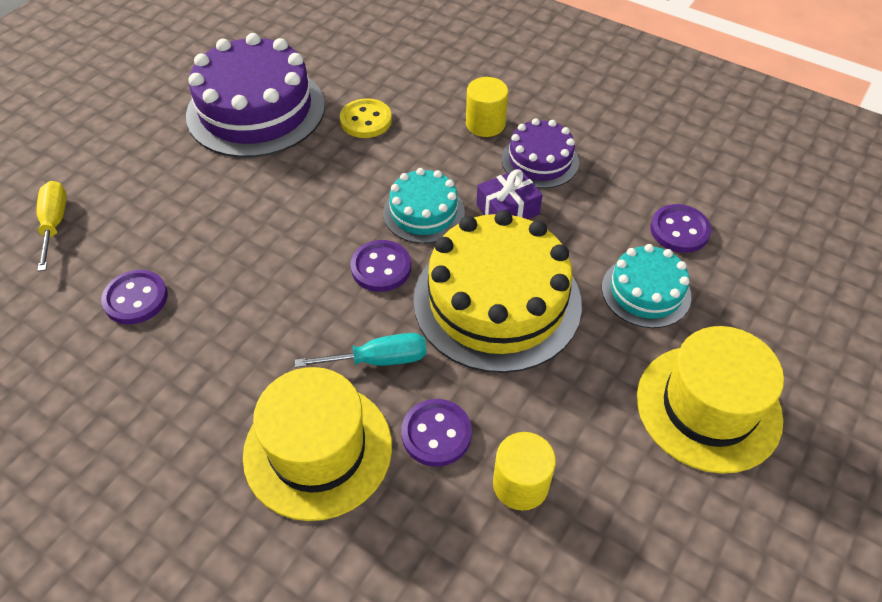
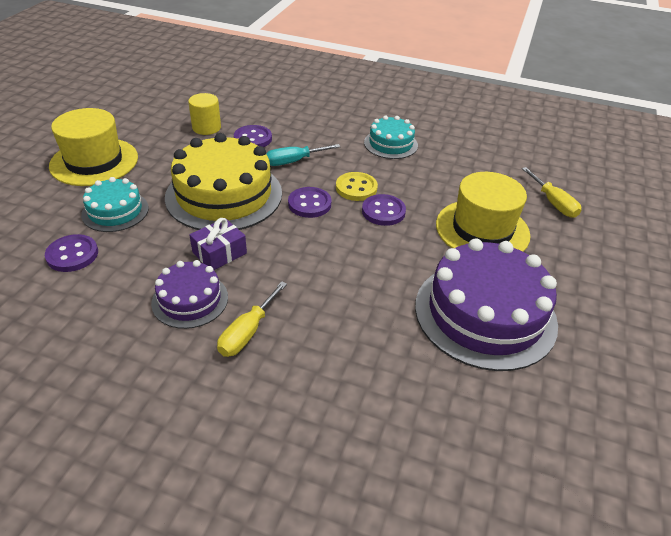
camera: 165 degrees right, 10 degrees down
(136, 299) = (457, 172): purple button -> purple button (383, 211)
(318, 449) = (313, 129): yellow hat -> yellow hat (482, 229)
(366, 120) = (371, 318): yellow button -> yellow button (356, 188)
(423, 212) = (289, 242): turquoise cake -> turquoise cake (390, 144)
(485, 124) = (247, 332): yellow cylinder -> yellow screwdriver

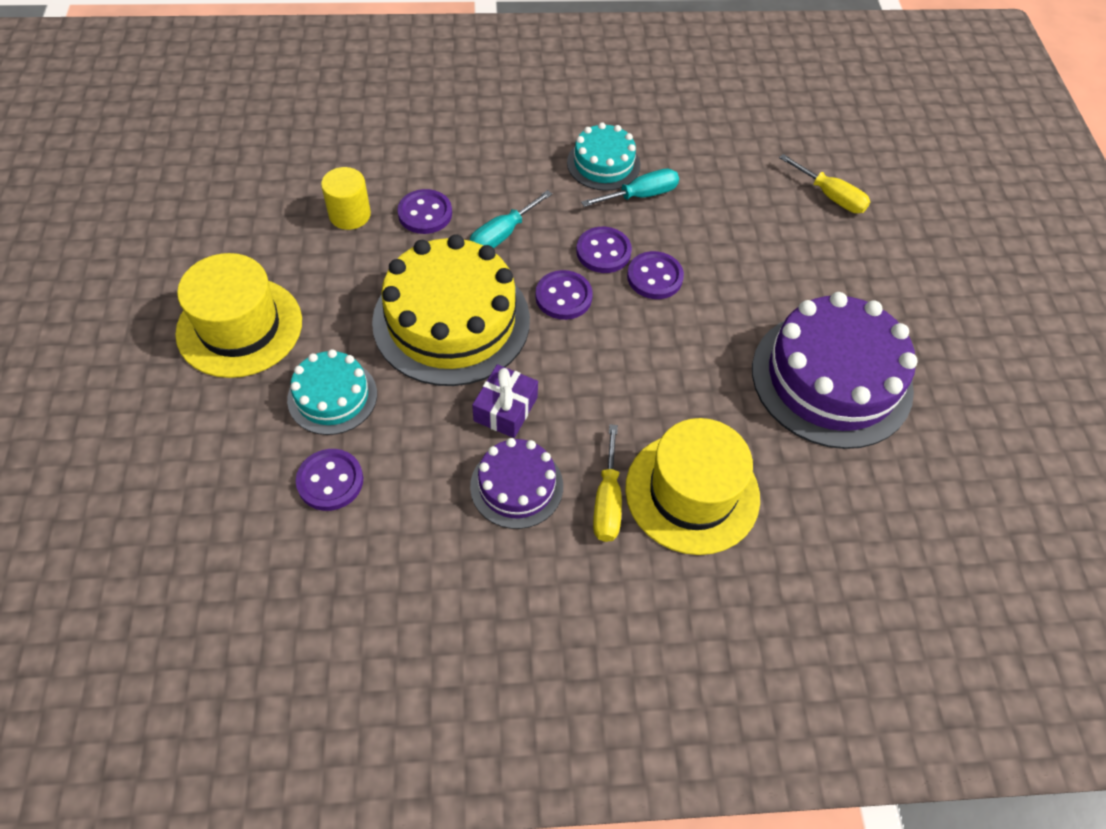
camera: 25 degrees left, 15 degrees up
(356, 188) = (603, 252): yellow button -> purple button
(405, 166) = (641, 195): none -> turquoise screwdriver
(482, 229) = (775, 264): yellow hat -> yellow hat (692, 492)

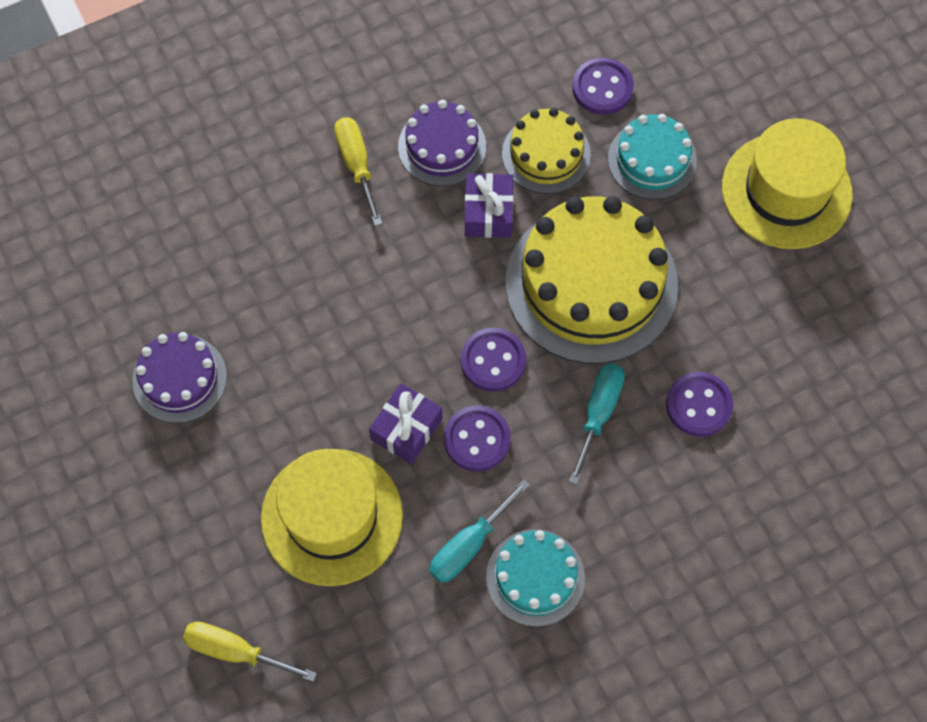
camera: 160 degrees right, 10 degrees up
(349, 215) = (777, 367): yellow cylinder -> none
(423, 439) = (546, 154): none -> yellow cake
(654, 277) = (406, 429): purple button -> purple gift
(692, 492) = (284, 203): yellow hat -> yellow hat (332, 517)
(831, 379) = (179, 378): purple cake -> purple cake, size x0.53

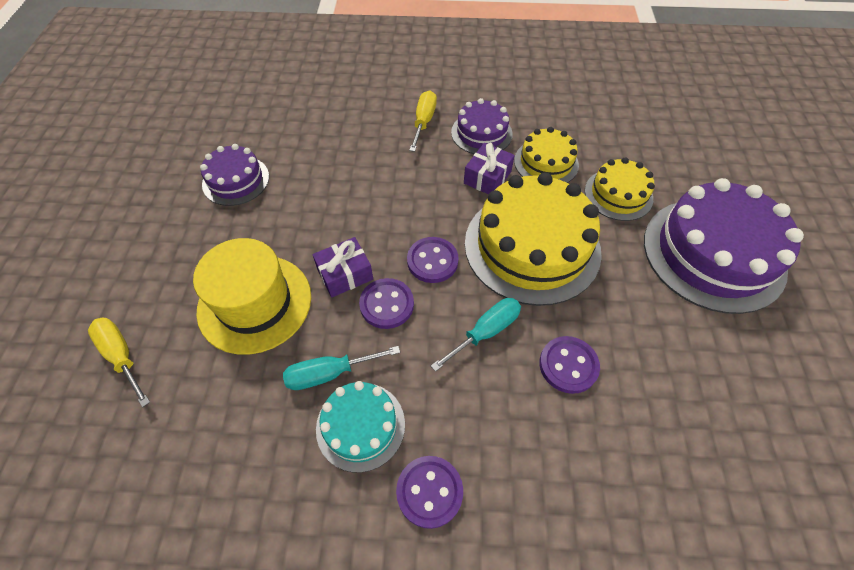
camera: 30 degrees right, 10 degrees down
(602, 88) = (605, 144): purple button -> purple button (429, 491)
(652, 160) = (618, 194): turquoise cake -> yellow cake
(786, 191) = (713, 254): yellow hat -> purple cake

